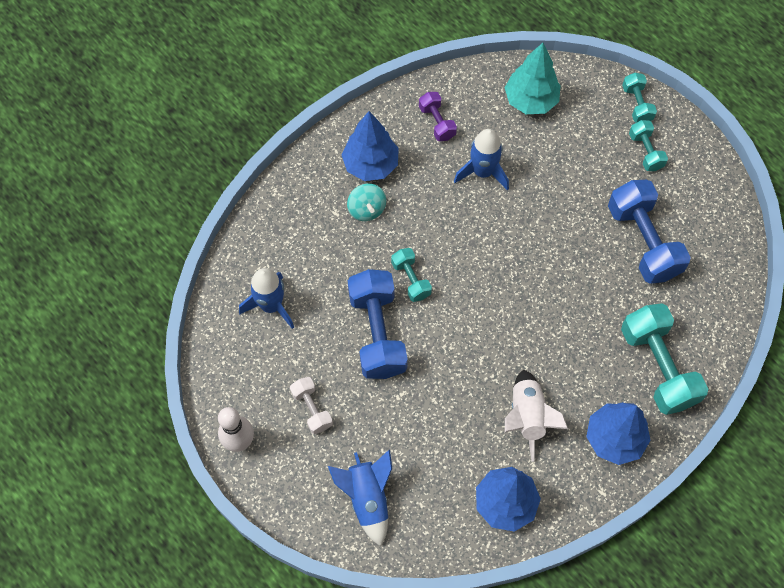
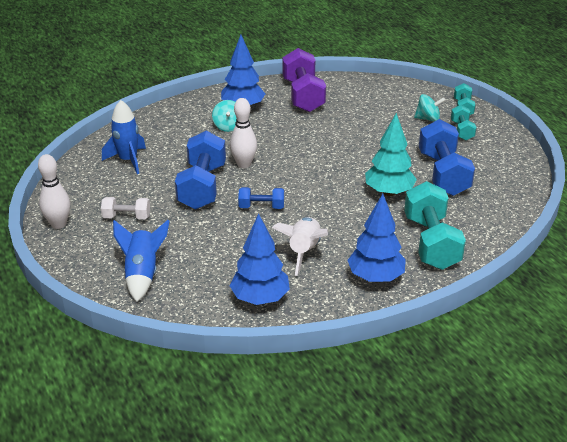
camera: 15 degrees right, 30 degrees down
(312, 409) = (127, 217): white dumbbell -> white dumbbell turned 75 degrees counterclockwise
(411, 279) = (244, 164): turquoise dumbbell -> white bowling pin
(437, 122) = (303, 95): purple dumbbell -> purple dumbbell, size x1.94
(457, 352) = (261, 207): none -> blue dumbbell
(482, 172) = (327, 122): blue rocket -> none
(531, 100) = (379, 95): turquoise tree -> turquoise tree (389, 192)
(600, 136) = (428, 119): none -> turquoise spinning top

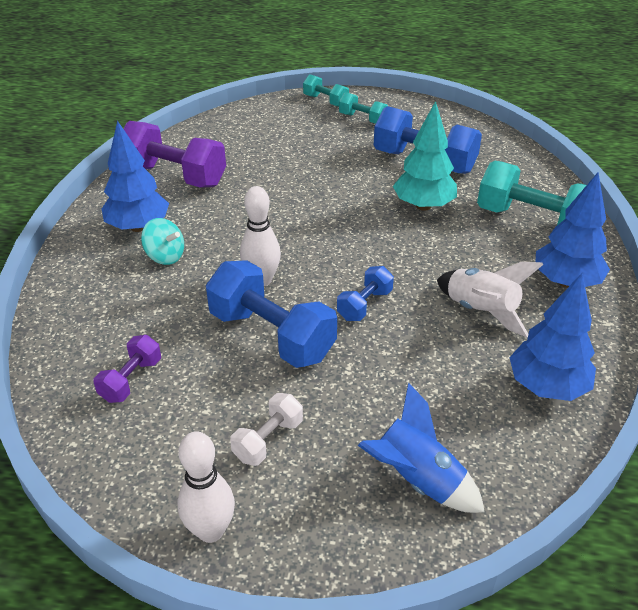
camera: 55 degrees left, 5 degrees up
(128, 160) = (131, 380): blue rocket -> purple dumbbell
(428, 119) = (320, 126): turquoise spinning top -> none

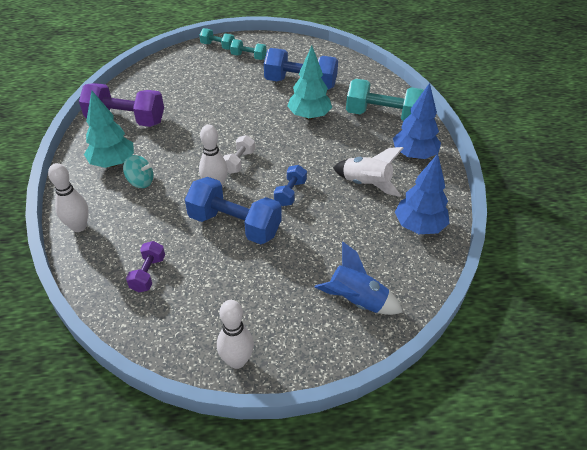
camera: 15 degrees left, 5 degrees up
(65, 301) = (79, 226): none -> white bowling pin
(138, 227) = (113, 163): blue tree -> turquoise tree
(268, 440) = (255, 295): white dumbbell -> white dumbbell (239, 162)

